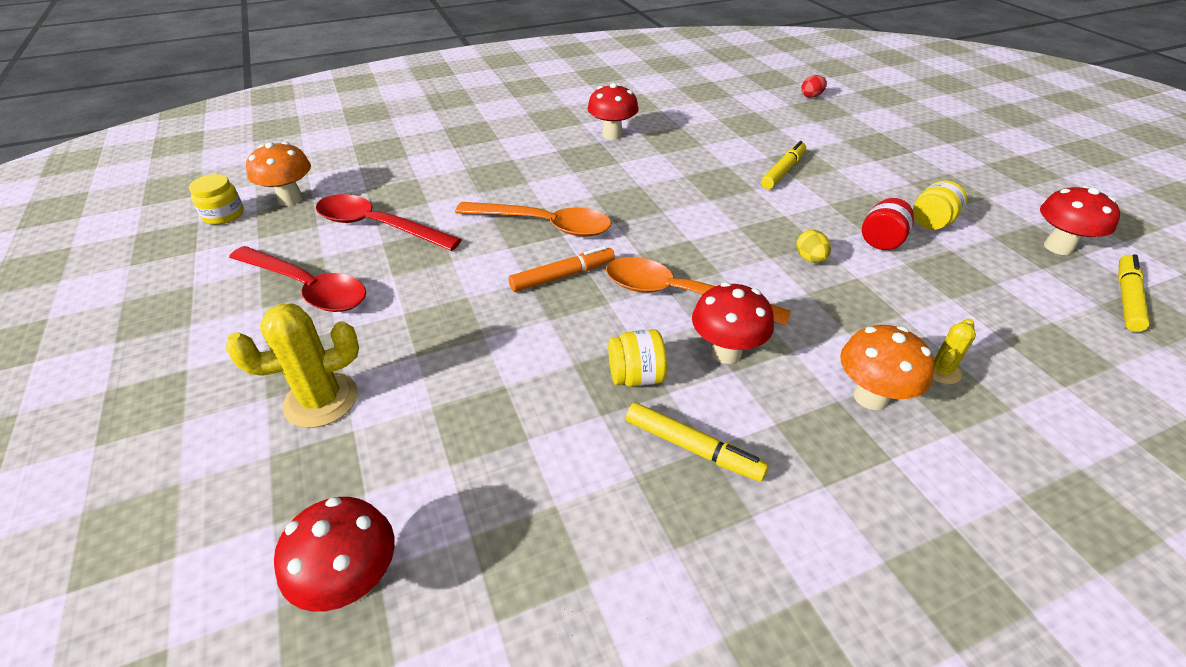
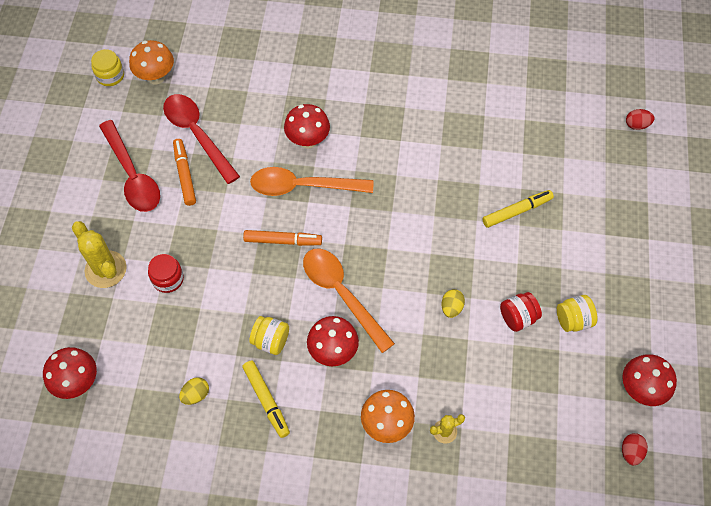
camera: 30 degrees right, 20 degrees up
(321, 400) = (105, 269): yellow cactus -> yellow cactus turned 45 degrees clockwise
(385, 263) = (185, 175): none -> orange marker
(432, 372) = (168, 279): none -> red jar
(545, 225) = (302, 186): orange spoon -> orange spoon turned 135 degrees clockwise
(581, 494) = (196, 395): none -> yellow egg
(612, 135) = (420, 103): red mushroom -> red mushroom (308, 140)
(1126, 298) = (631, 452): yellow marker -> red egg

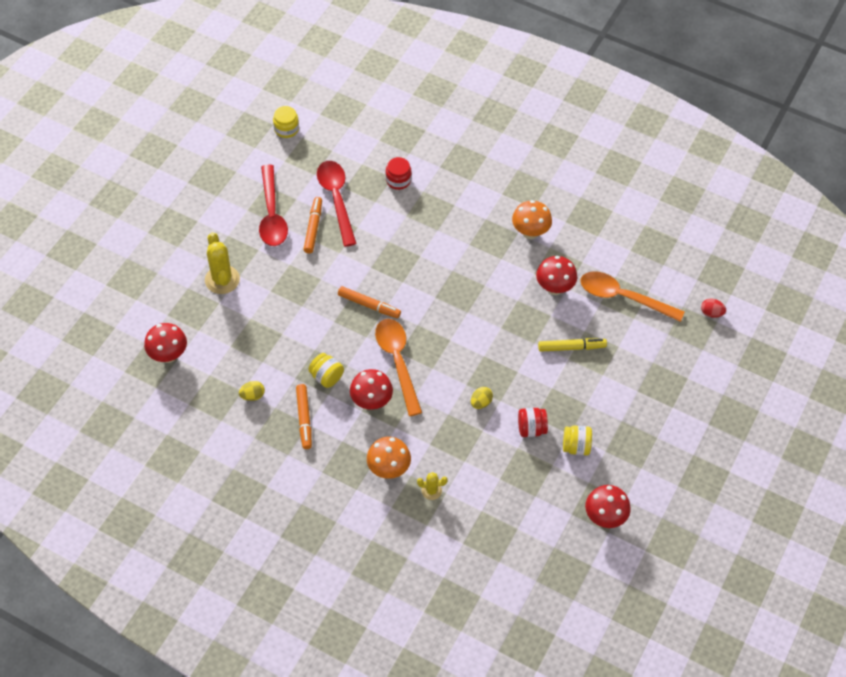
camera: 20 degrees right, 5 degrees down
(156, 77) = (323, 142): orange mushroom -> orange mushroom (530, 232)
(168, 279) = (267, 303): red jar -> red jar (398, 180)
(266, 400) = (304, 419): yellow marker -> orange marker
(302, 186) = (403, 268): orange spoon -> orange spoon (622, 297)
(308, 140) = (424, 233): red mushroom -> red mushroom (554, 288)
(631, 452) = (572, 559): red egg -> none

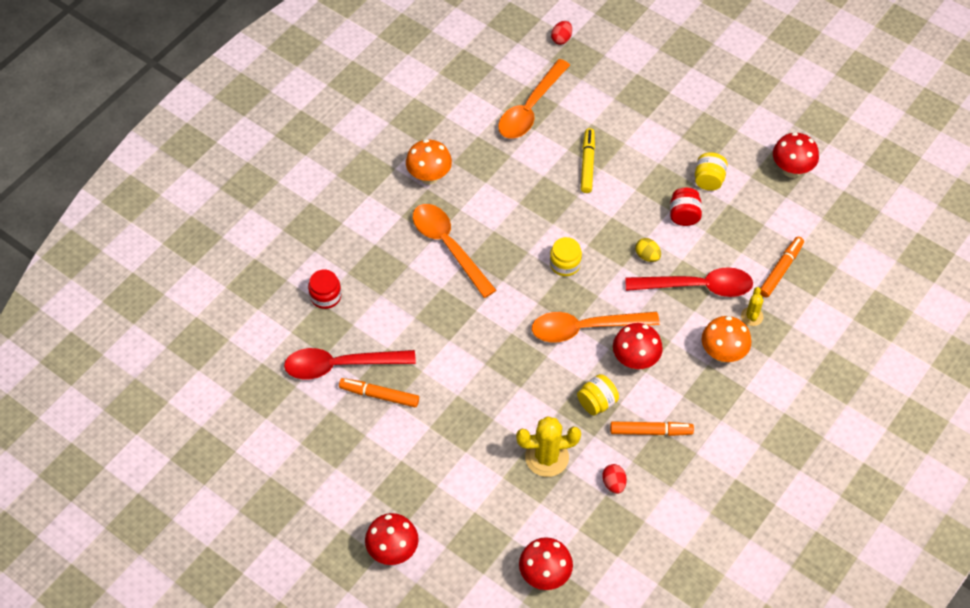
camera: 80 degrees left, 0 degrees up
(222, 280) = (440, 505): yellow cactus -> yellow cactus (547, 457)
(252, 395) = (613, 483): yellow egg -> red egg
(272, 215) = (350, 440): red spoon -> red spoon (698, 287)
(286, 129) = (213, 411): yellow jar -> yellow jar (565, 264)
(369, 305) = (503, 348): orange marker -> orange marker (781, 270)
(462, 255) = (448, 246): none -> orange spoon
(554, 288) = (508, 166): red mushroom -> red mushroom (393, 551)

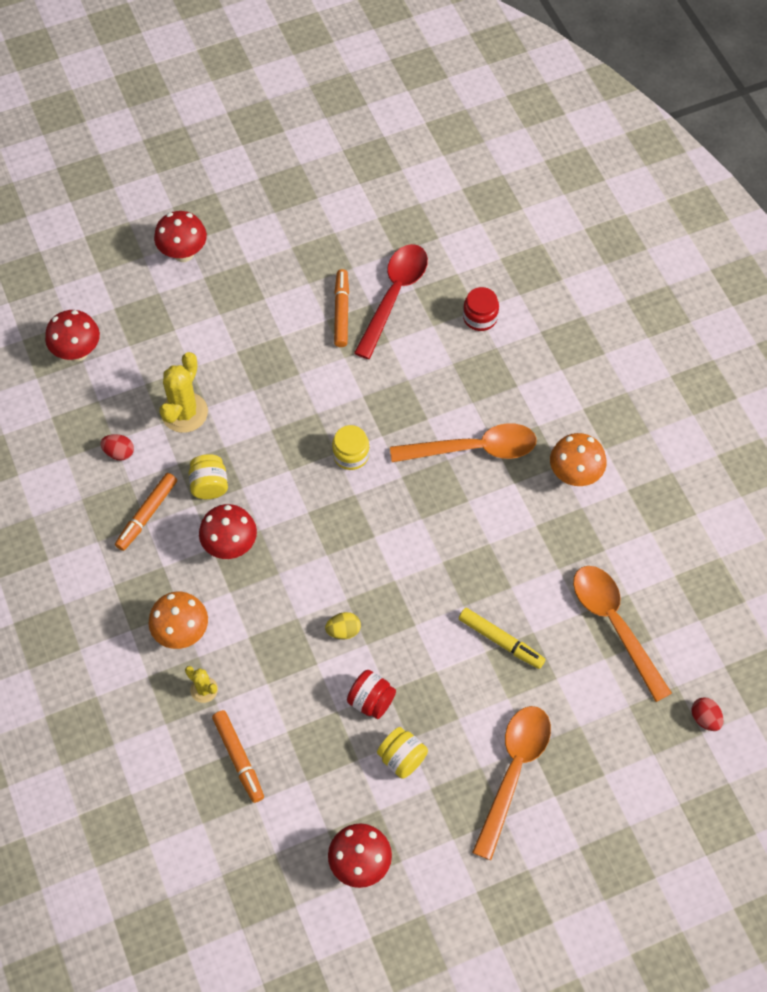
camera: 120 degrees right, 5 degrees up
(379, 395) = (341, 312): orange marker -> orange marker turned 45 degrees counterclockwise
(565, 264) = (384, 545): yellow jar -> yellow jar (351, 455)
(584, 328) = (297, 520): orange spoon -> orange spoon (514, 771)
(698, 287) = (274, 658): red spoon -> none

